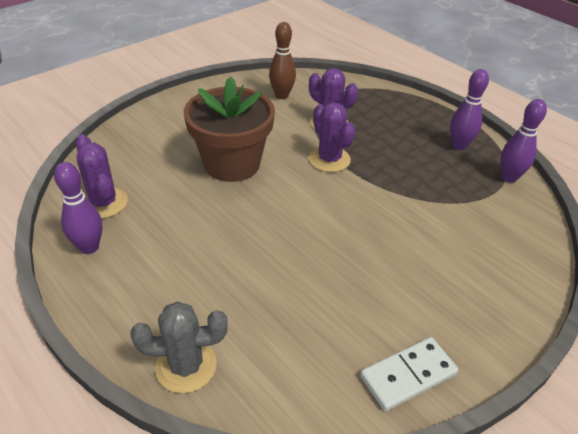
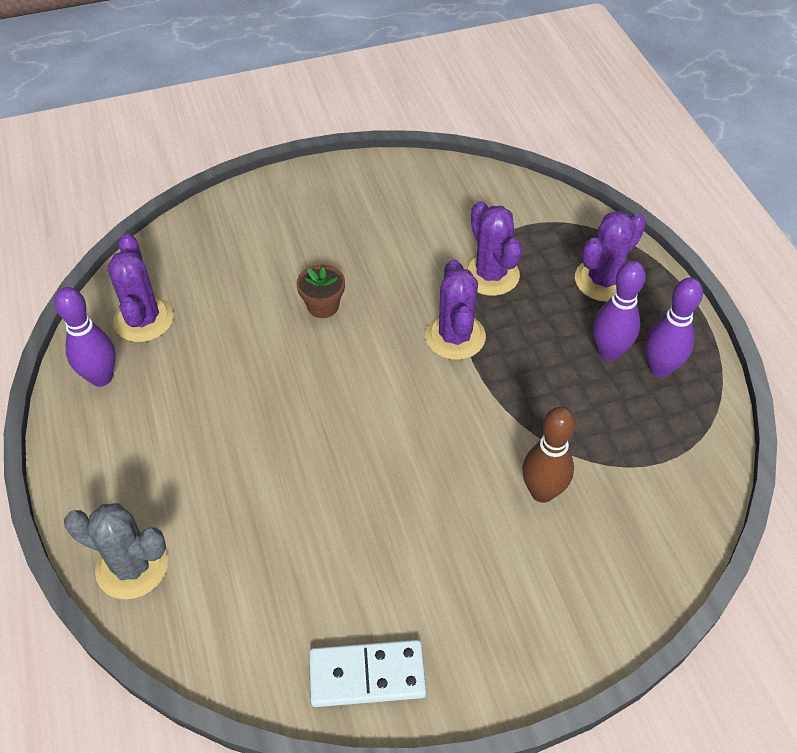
camera: 25 degrees right, 10 degrees up
(232, 164) = (323, 306): brown flower pot -> brown flower pot, size x0.41
(281, 95) = (451, 208): brown bowling pin -> brown bowling pin (542, 492)
(396, 111) = (603, 280): none -> purple cactus
(509, 177) = (699, 445): purple bowling pin -> purple bowling pin (609, 352)

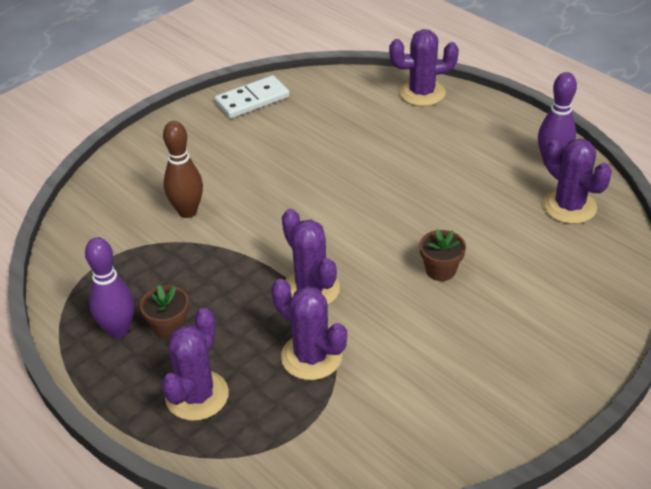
camera: 155 degrees right, 10 degrees down
(132, 566) = (422, 93): grey cactus -> purple cactus
(609, 352) = (169, 327): purple bowling pin -> brown flower pot

